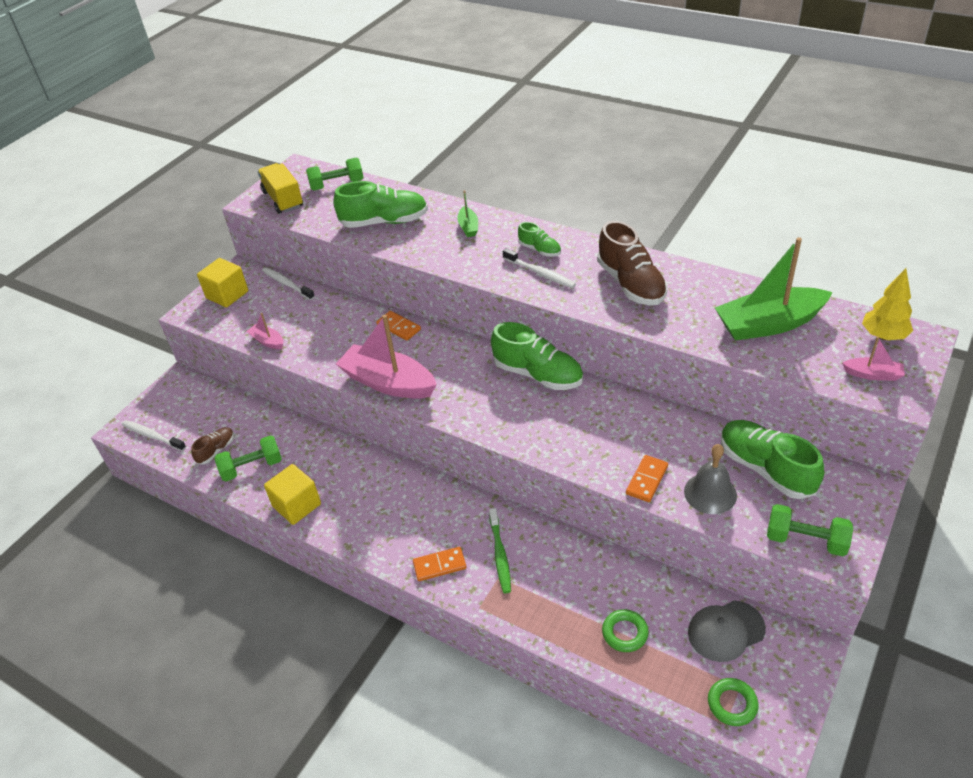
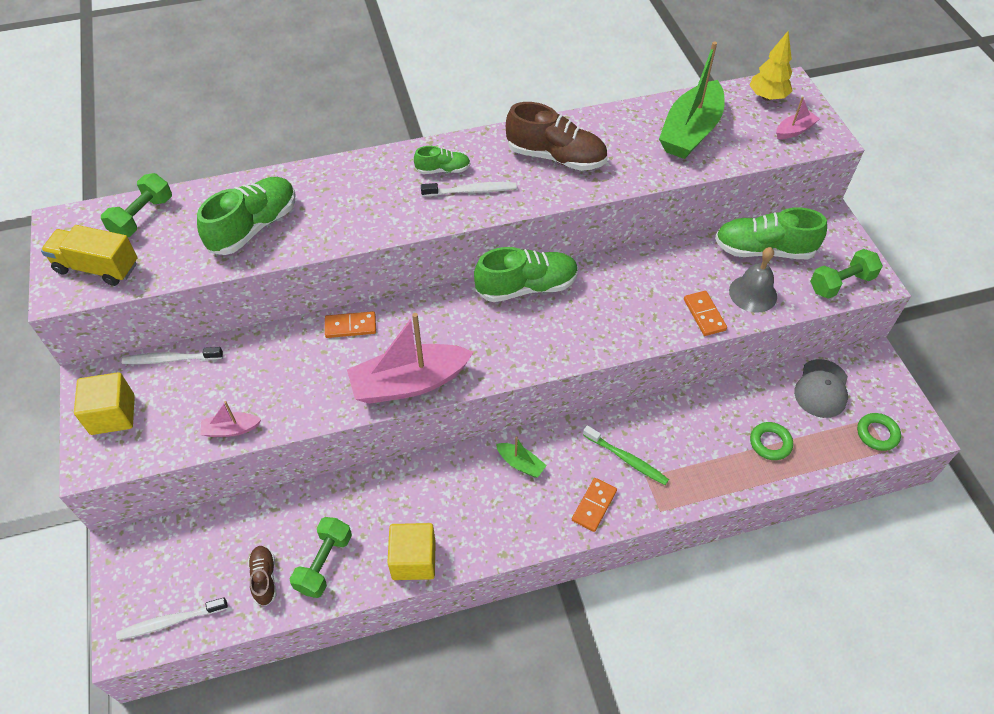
camera: 50 degrees left, 10 degrees up
(468, 227) = (348, 185): green boat -> green boat (520, 464)

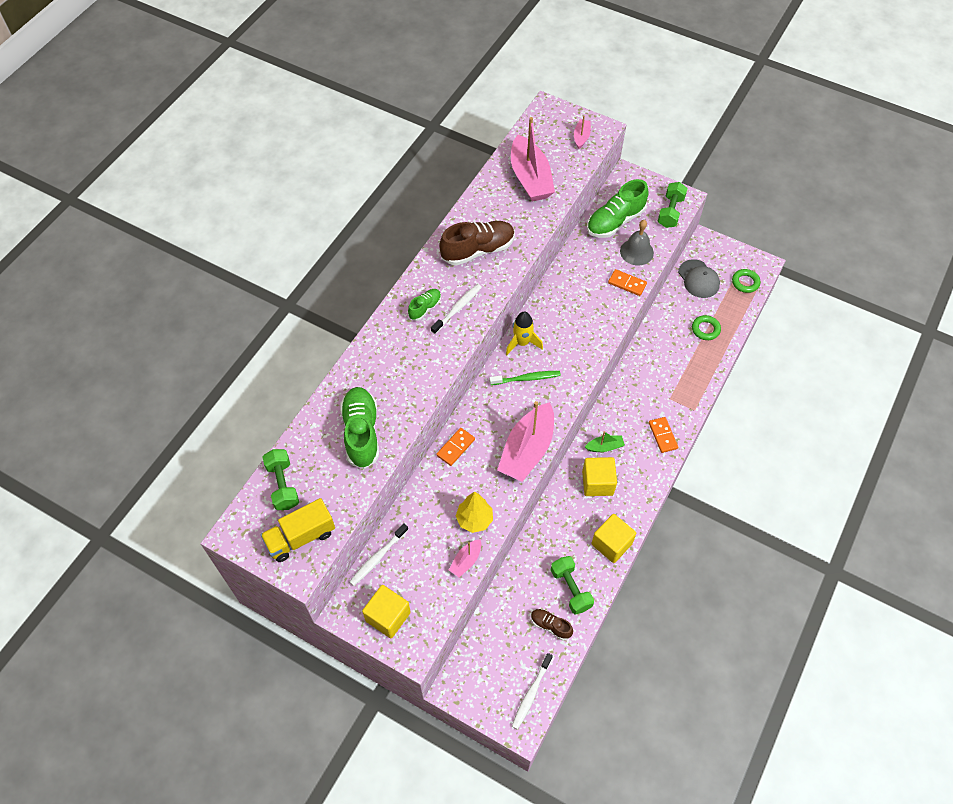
camera: 45 degrees left, 5 degrees up
(472, 490) = (597, 483): none -> yellow cube
(526, 287) = (522, 343): green shoe -> yellow rocket
(626, 459) = (651, 397): green toothbrush -> green toothbrush (526, 378)
(690, 132) = (530, 178): green boat -> pink boat
(767, 97) = (545, 125): yellow tree -> yellow tree (474, 520)

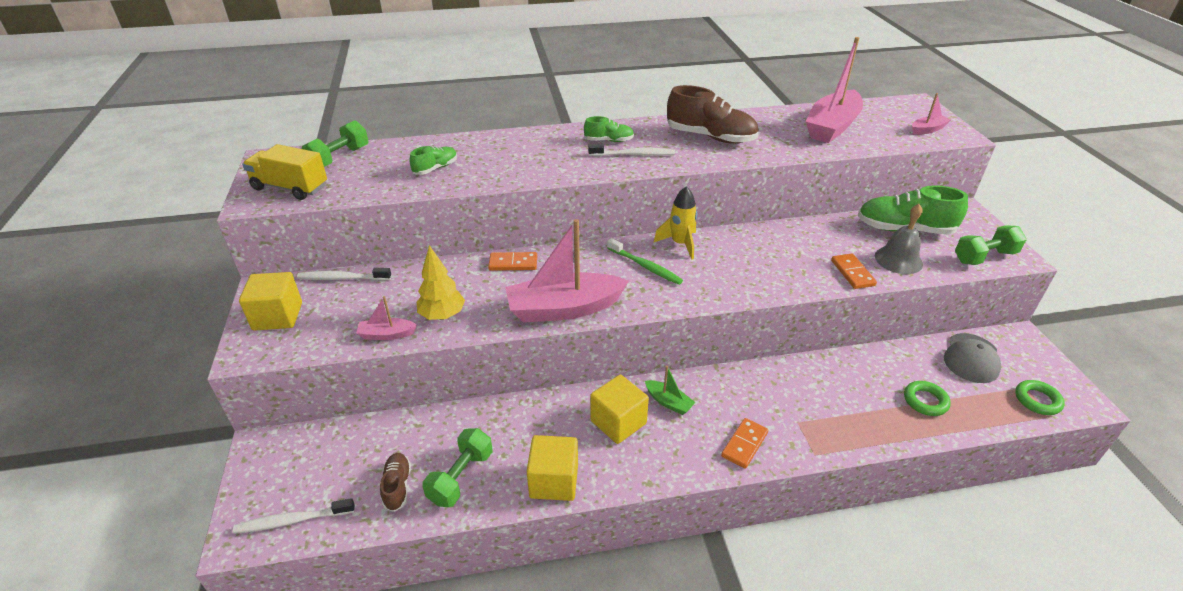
camera: 50 degrees right, 20 degrees down
(361, 433) = (435, 168): green shoe -> green shoe, size x0.53

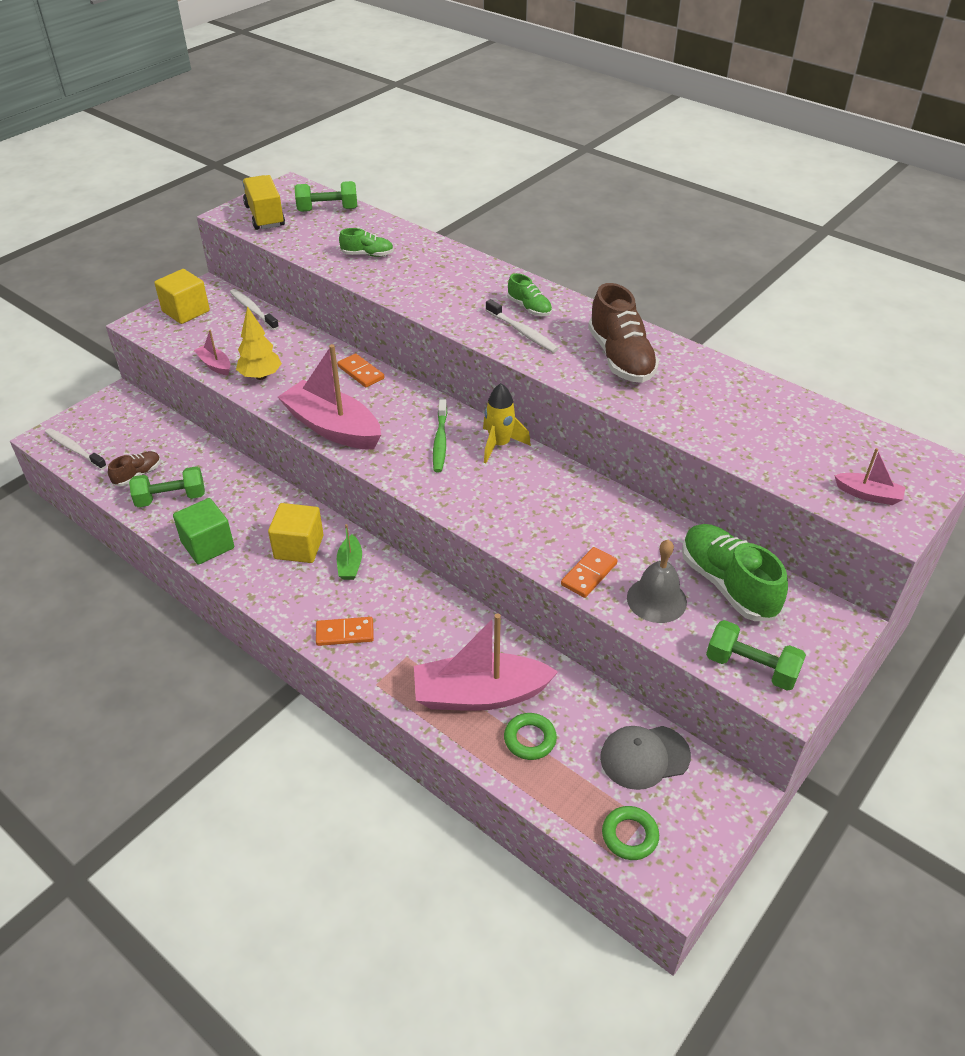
camera: 50 degrees right, 5 degrees up
(554, 481) = (208, 545): yellow cube -> green cube
(832, 127) = (764, 423): pink boat -> pink boat (480, 694)

